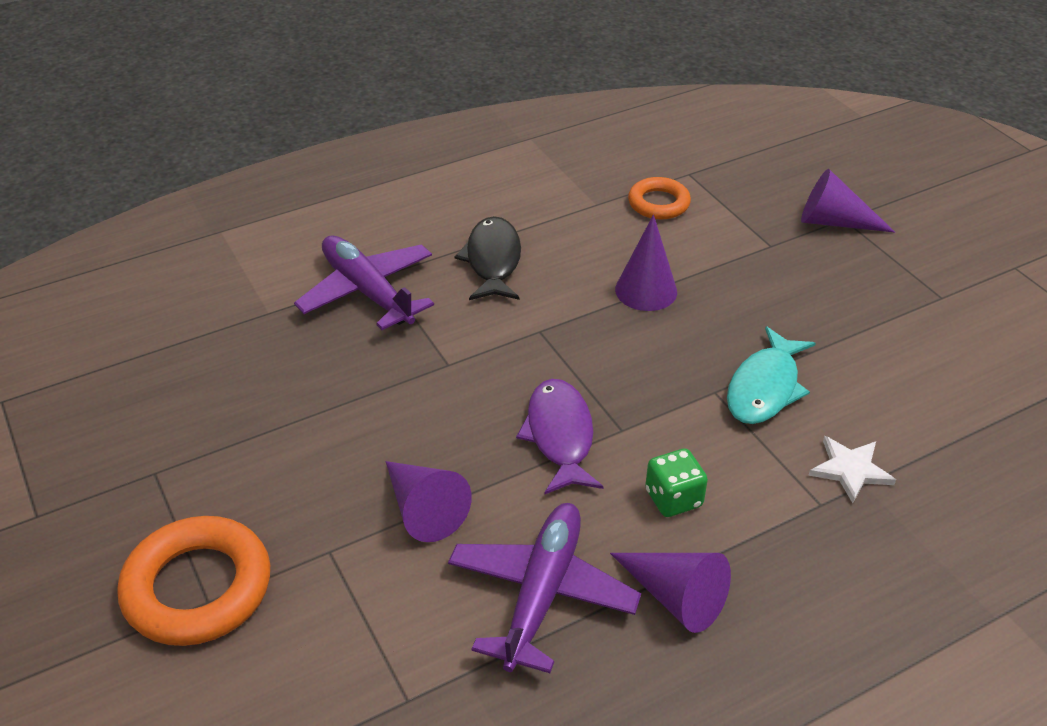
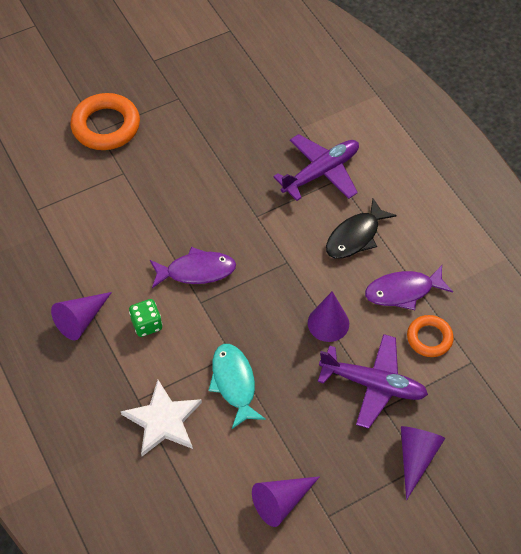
camera: 90 degrees right, 15 degrees up
(423, 509) = (147, 210): purple cone -> purple cone (281, 502)
(493, 261) = (355, 236): black fish -> black fish turned 135 degrees clockwise
(542, 593) = (89, 261): purple plane -> purple plane (373, 384)
(586, 221) = (403, 291): none -> purple fish
(765, 388) = (234, 383): turquoise fish -> turquoise fish turned 45 degrees clockwise
(850, 470) = (163, 420): white star -> white star, size x1.60

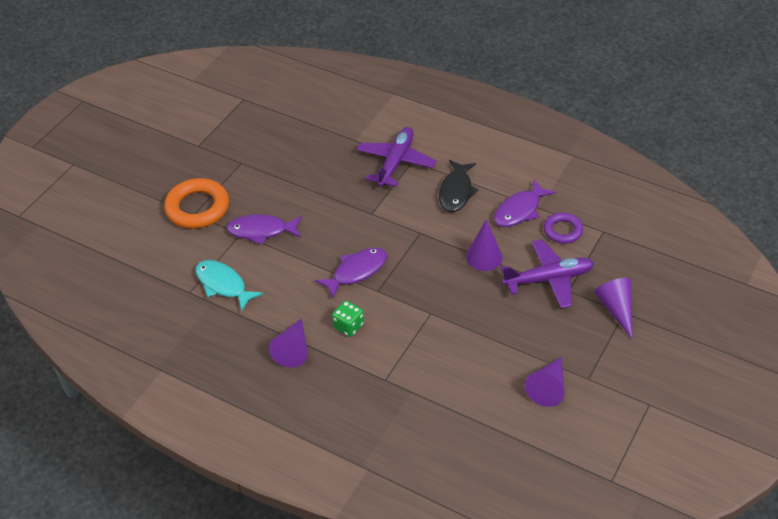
camera: 30 degrees left, 10 degrees down
(143, 180) = (261, 231): none -> purple fish
(163, 420) = (416, 383): white star -> none
(234, 383) = (448, 330): turquoise fish -> turquoise fish (223, 285)
(429, 338) = (562, 231): orange ring -> purple ring

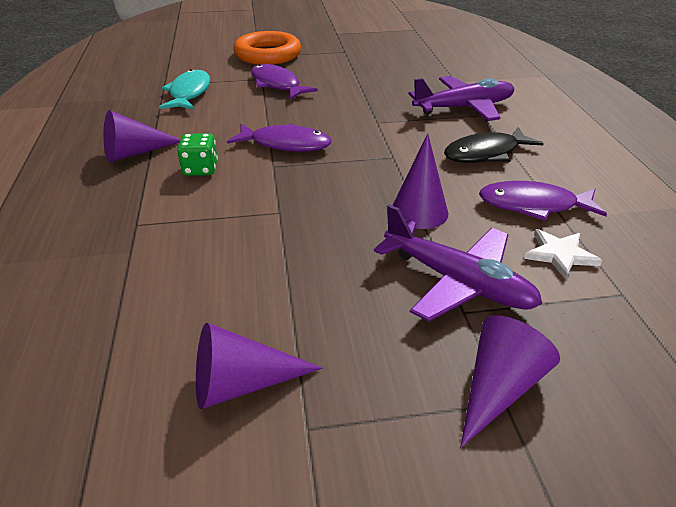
camera: 50 degrees right, 10 degrees down
(562, 231) = (560, 255): purple ring -> white star

